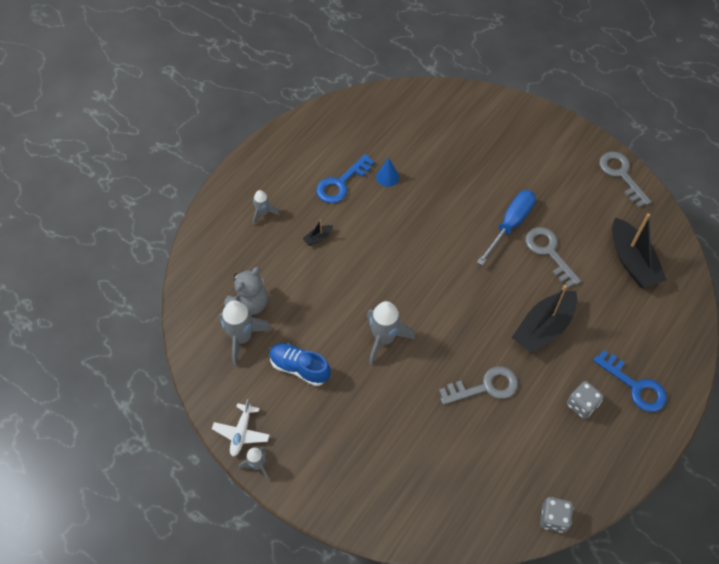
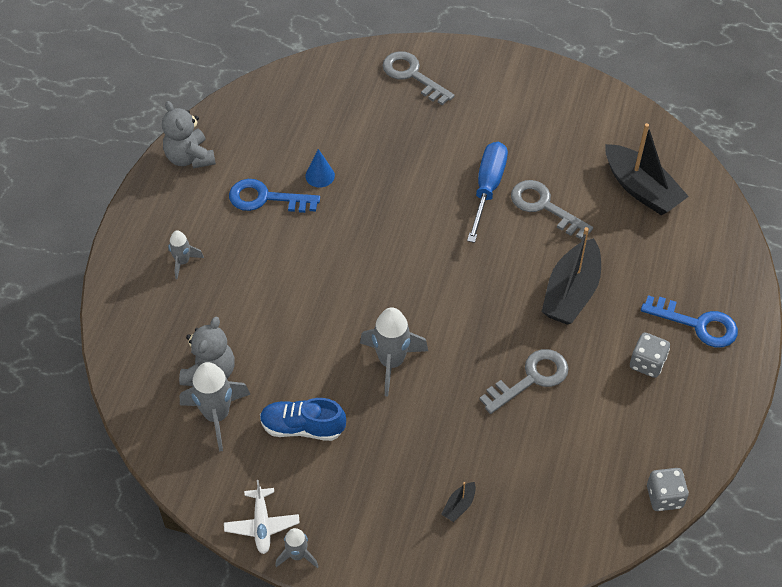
camera: 20 degrees left, 5 degrees down
(298, 135) = (190, 158): none -> grey teddy bear
(318, 238) = (263, 270): black boat -> black boat (459, 505)
(341, 183) = (266, 198): blue key -> blue key turned 75 degrees clockwise
(621, 175) = (592, 97): grey key -> grey key (412, 76)

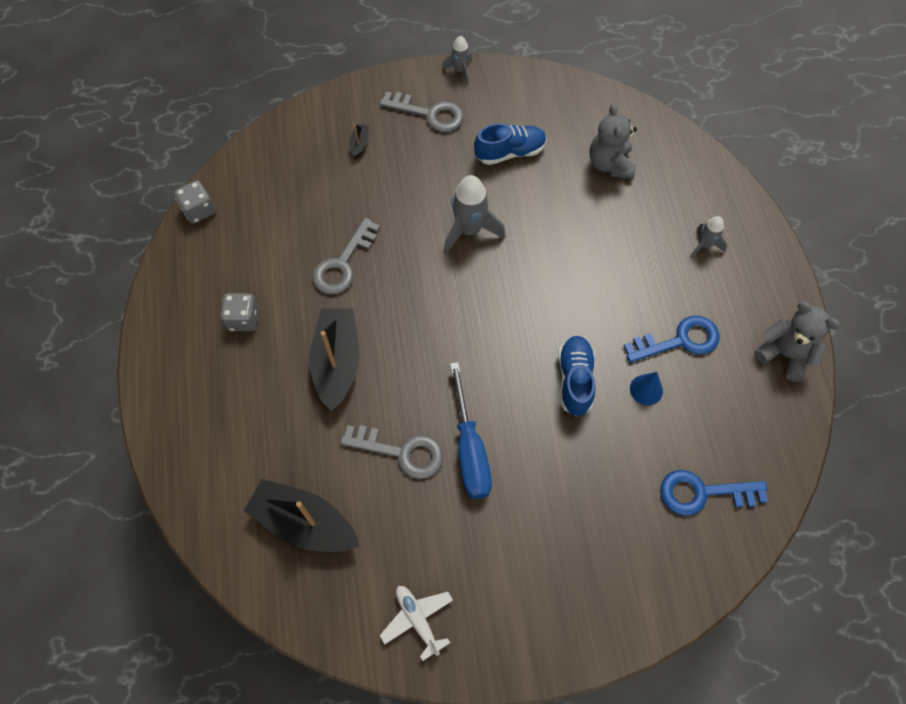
camera: 155 degrees right, 10 degrees up
(217, 415) = (581, 135): grey rocket -> none
(262, 524) = (497, 79): white plane -> white plane (417, 620)
(373, 203) = (575, 380): none -> blue shoe
(412, 76) = (631, 576): grey key -> grey key (429, 113)
(697, 324) = (205, 379): blue key -> blue key (703, 493)

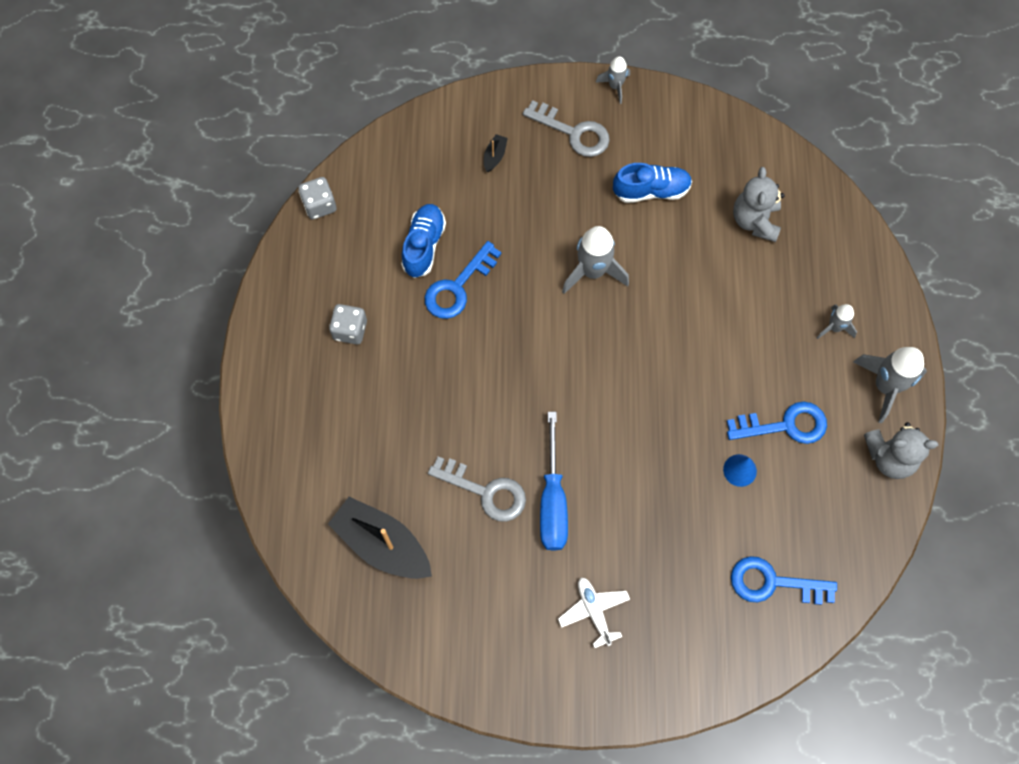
camera: 10 degrees right, 5 degrees up
(337, 362) = (437, 390): black boat -> none
(343, 263) = (458, 287): grey key -> blue key
(417, 620) = (475, 654): white plane -> white plane (594, 611)
(575, 380) = (670, 448): blue shoe -> blue shoe (424, 246)
(763, 290) = (885, 386): none -> grey rocket
(784, 354) = (889, 457): grey teddy bear -> grey teddy bear turned 135 degrees clockwise

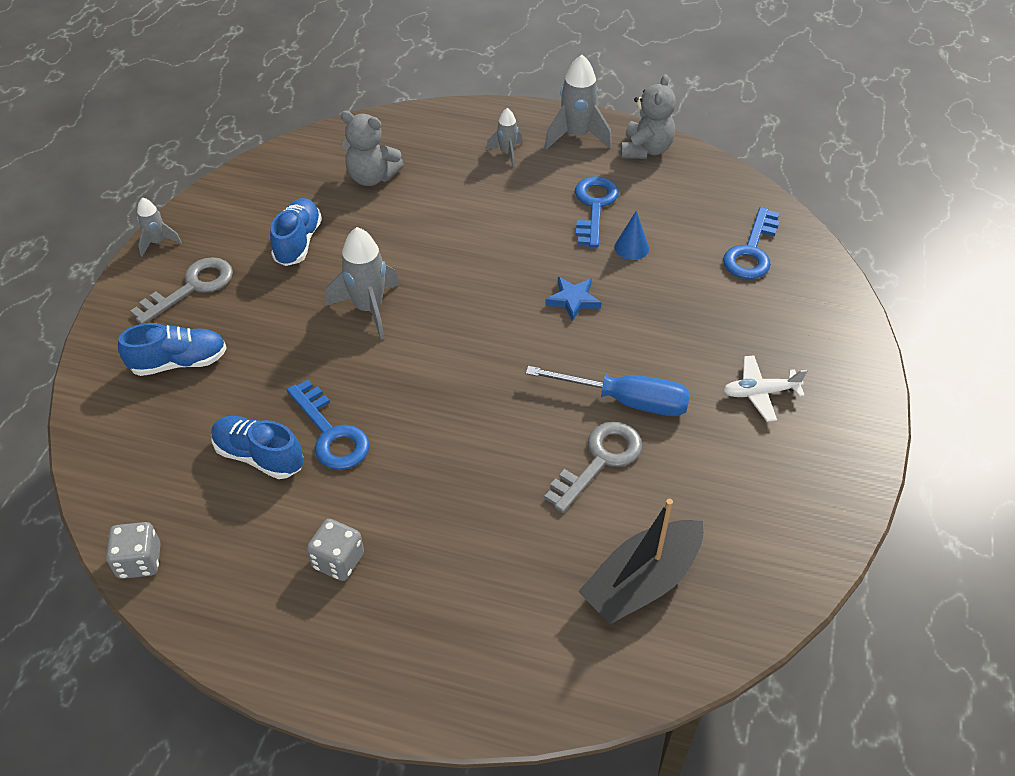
camera: 75 degrees left, 20 degrees down
(494, 156) = (179, 362): black boat -> blue shoe
(655, 433) = (573, 300): none -> blue star

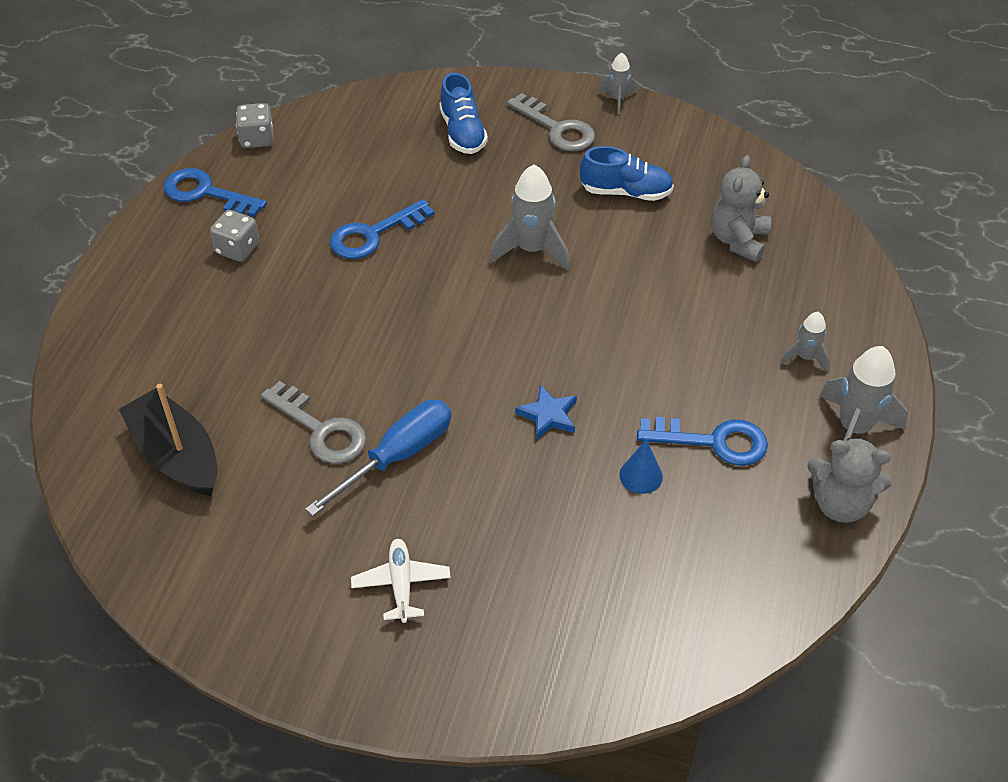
camera: 90 degrees right, 0 degrees up
(259, 456) = (352, 192): blue shoe -> none
(626, 401) = (397, 456): blue screwdriver -> blue screwdriver turned 150 degrees counterclockwise
(752, 251) = (645, 607): blue key -> blue key (206, 193)

